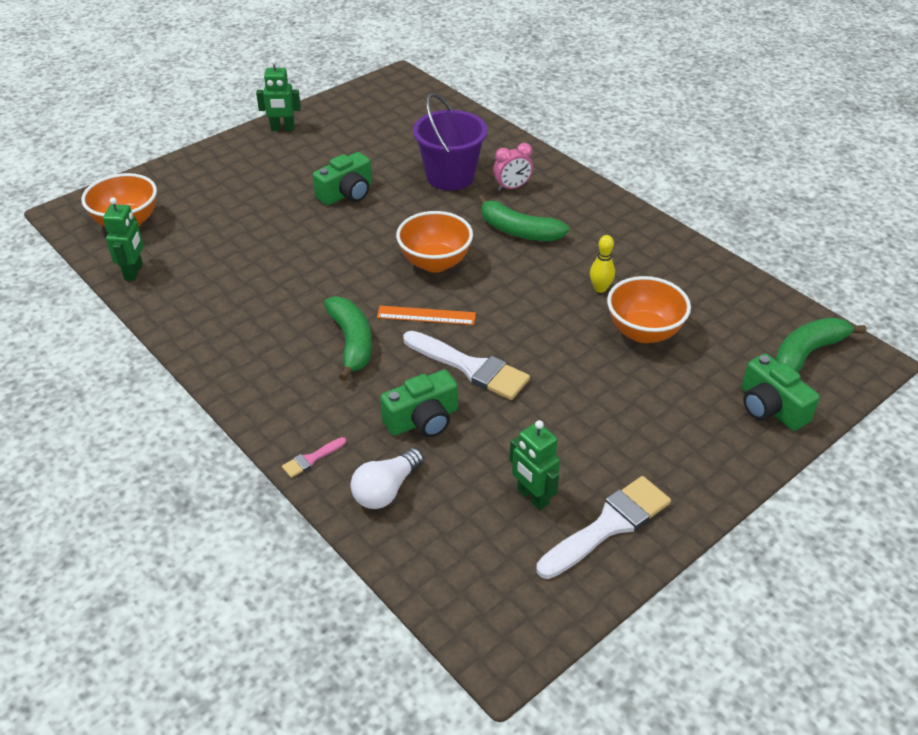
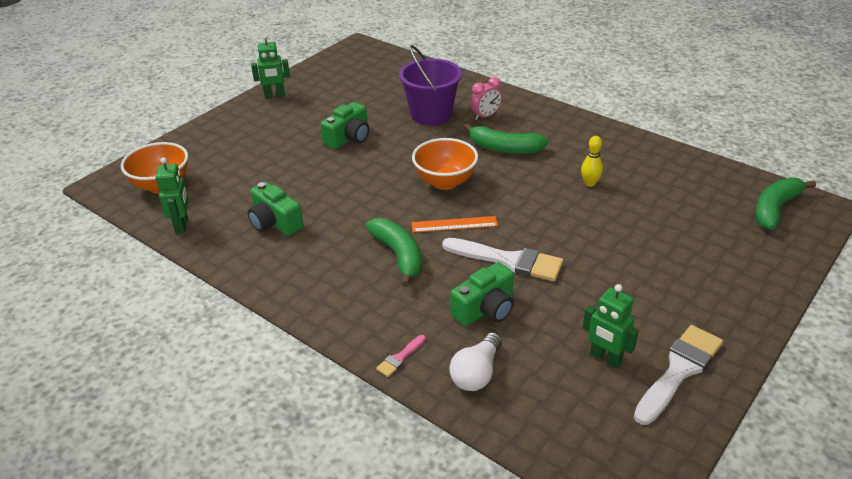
camera: 10 degrees left, 5 degrees down
(643, 332) = (639, 212): orange bowl -> none
(770, 408) = (766, 255): green camera -> green camera (275, 223)

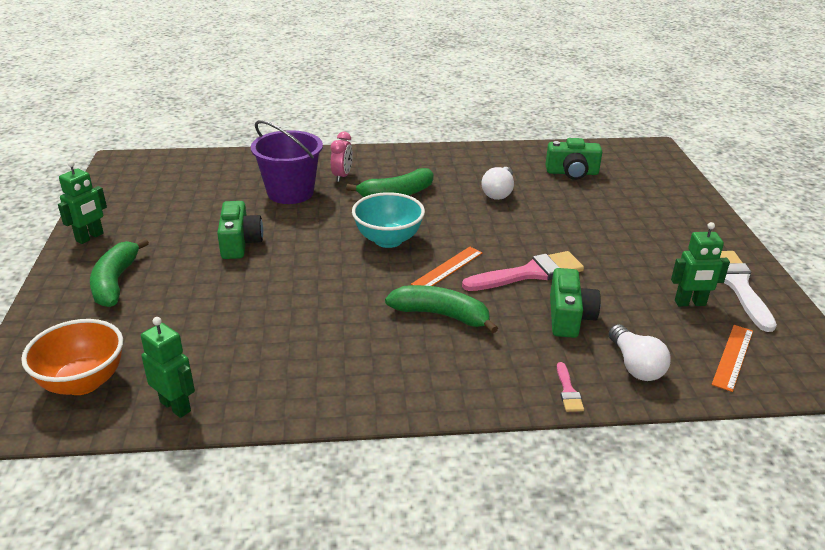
camera: 45 degrees left, 5 degrees down
(275, 223) = (281, 349): green camera -> green camera (572, 173)
(445, 182) = (388, 240): orange bowl -> turquoise bowl
(509, 260) = (529, 273): white brush -> pink brush
(567, 419) = (733, 357): none -> orange ruler
(590, 183) = (498, 192): yellow bowling pin -> white light bulb
(775, 209) = (632, 159): green banana -> green banana (115, 282)

